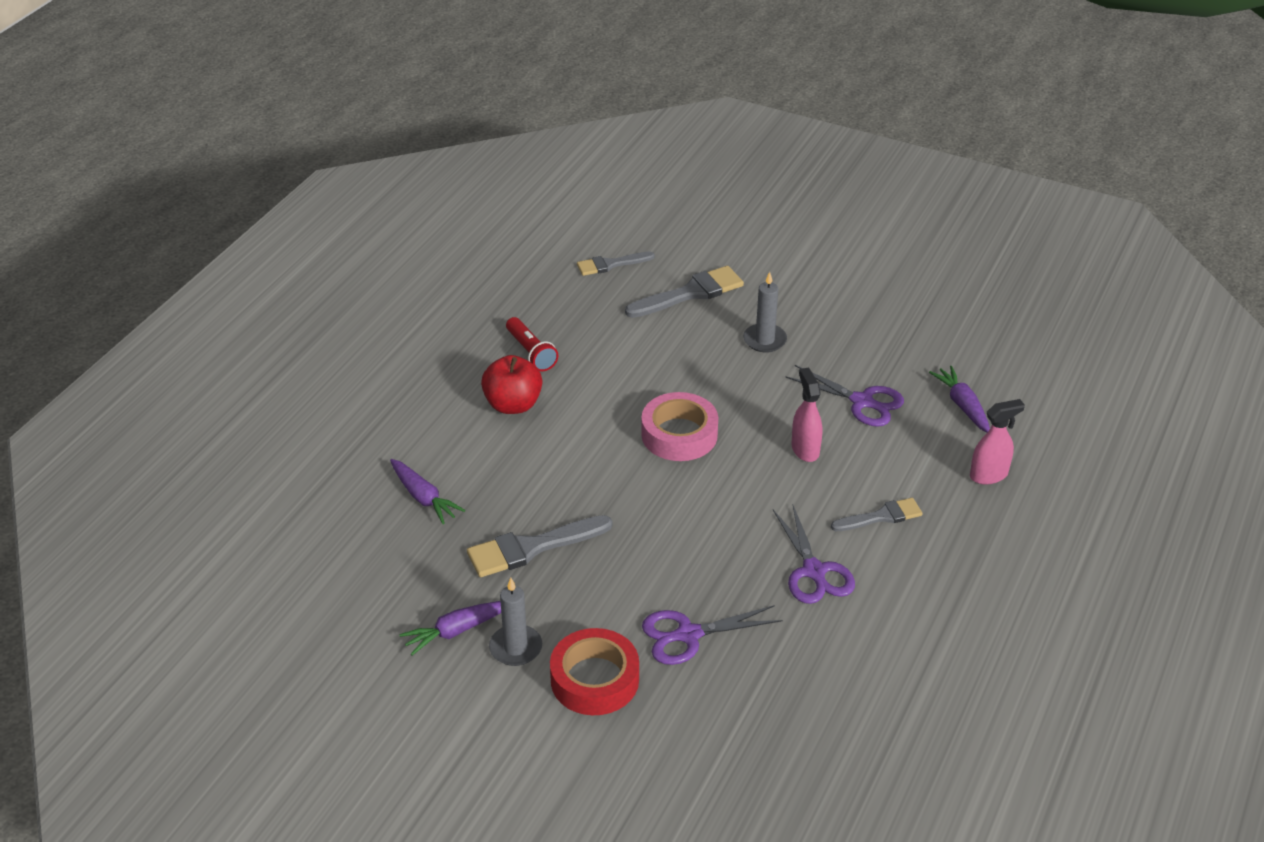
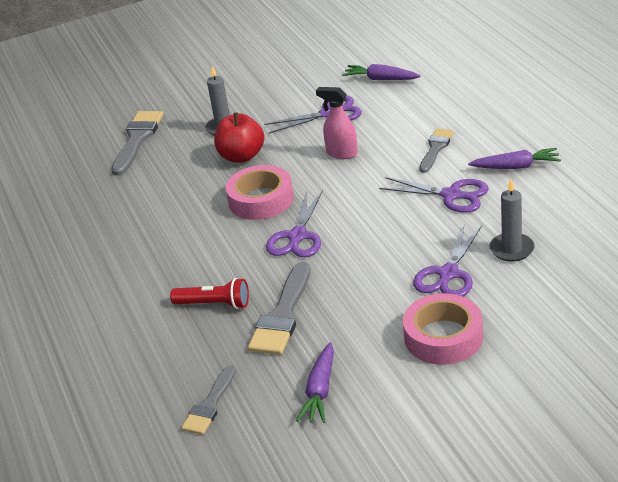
camera: 45 degrees left, 5 degrees down
(423, 497) = (163, 352): purple carrot -> purple carrot (516, 167)
(513, 405) = (130, 265): red apple -> red apple (241, 156)
(515, 648) = (371, 365): grey candle -> grey candle (511, 249)
(531, 352) = (90, 234): red flashlight -> red flashlight (214, 304)
(594, 679) = (443, 337): red tape -> pink tape
(611, 264) = (59, 161): grey brush -> grey brush (210, 405)
(648, 493) = (297, 237): none -> purple scissors
(989, 475) = (449, 94): pink spray bottle -> none

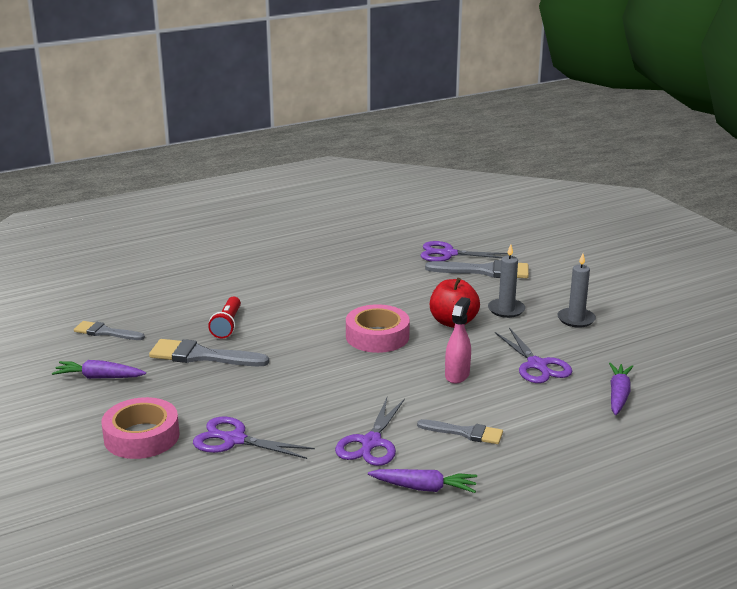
camera: 80 degrees right, 10 degrees down
(297, 237) = (314, 357): purple scissors -> purple scissors (448, 254)
(511, 249) = (265, 480): grey candle -> grey candle (576, 319)
(516, 167) = (424, 488): purple carrot -> purple carrot turned 75 degrees counterclockwise

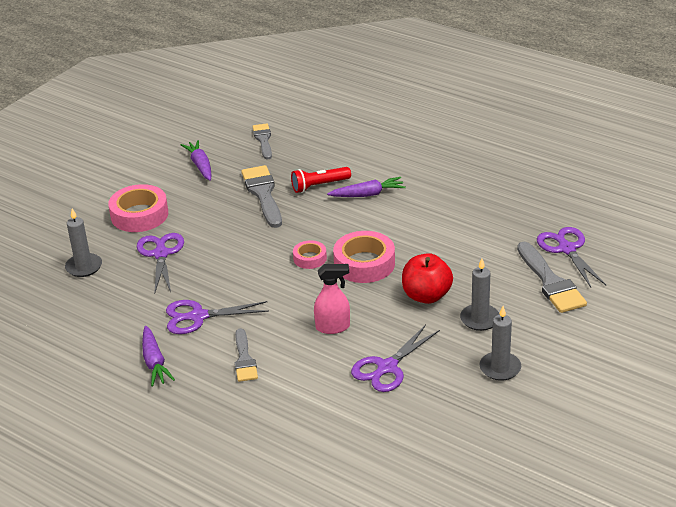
camera: 65 degrees right, 10 degrees up
(198, 498) = (84, 267): none -> grey candle
(339, 359) = (310, 258): none -> pink tape
(618, 395) = (371, 431): purple carrot -> purple carrot (368, 194)

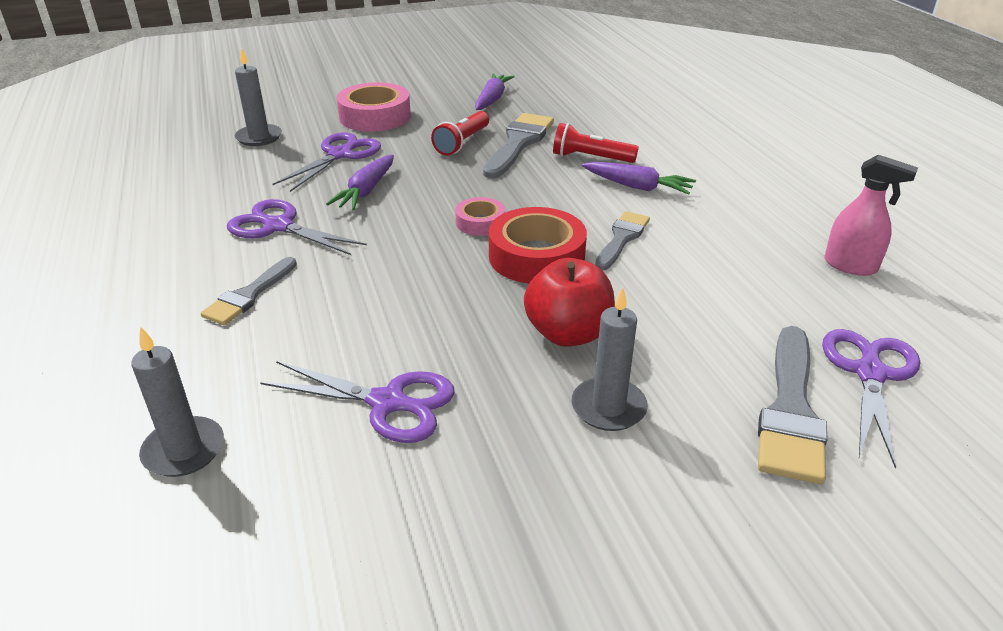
camera: 35 degrees right, 0 degrees up
(154, 362) = (166, 250): purple carrot -> purple carrot (366, 191)
(227, 209) = (462, 143): none -> red flashlight
(263, 140) = (585, 100): grey brush -> grey brush (622, 238)
(333, 327) = (397, 311): pink spray bottle -> pink spray bottle (850, 266)
(364, 263) = (536, 256): pink tape -> red tape
(387, 368) = (388, 403): purple scissors -> purple scissors turned 150 degrees counterclockwise
(500, 368) = (551, 508): grey candle -> grey candle (184, 450)

